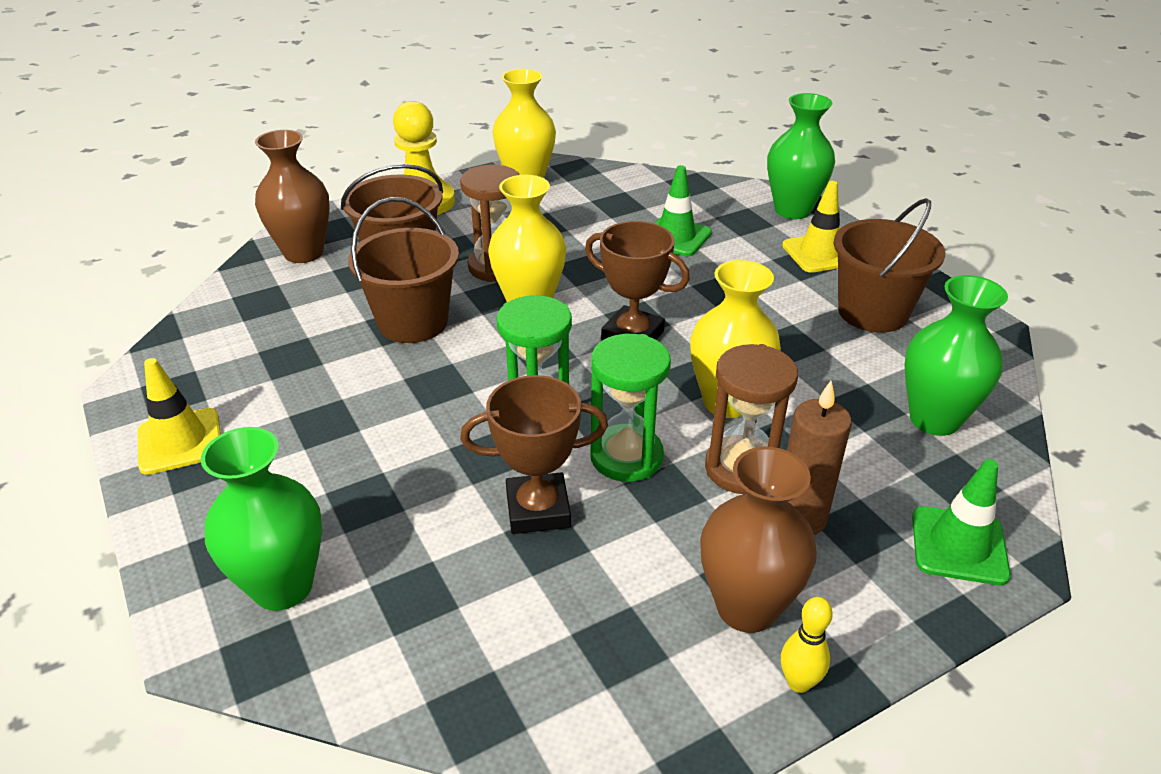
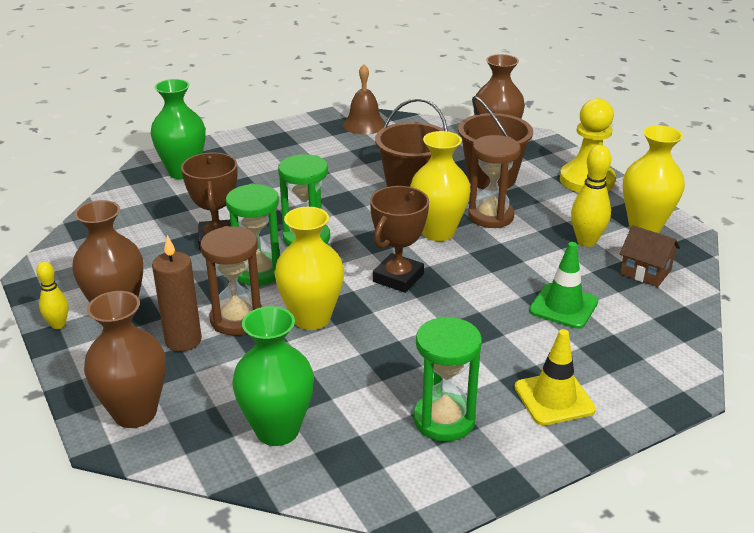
camera: 90 degrees right, 5 degrees down
(180, 441) = (296, 133): yellow traffic cone -> none
(184, 365) = (364, 124): none -> brown bell
(555, 214) = (586, 241): none -> yellow bowling pin
(612, 191) = (645, 272): none -> brown house
(792, 210) = (648, 390): green vase -> none
(872, 312) = (444, 420): brown bucket -> green hourglass
(959, 546) = (135, 413): green traffic cone -> brown vase

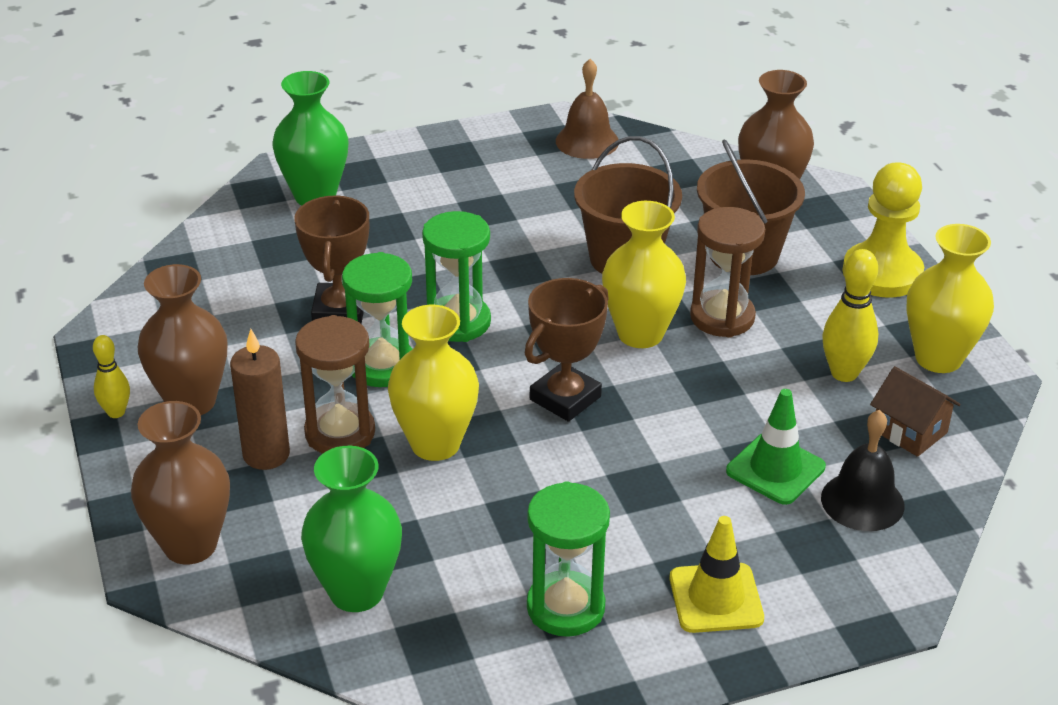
camera: 10 degrees right, 5 degrees up
(632, 320) = (862, 501): none -> black bell

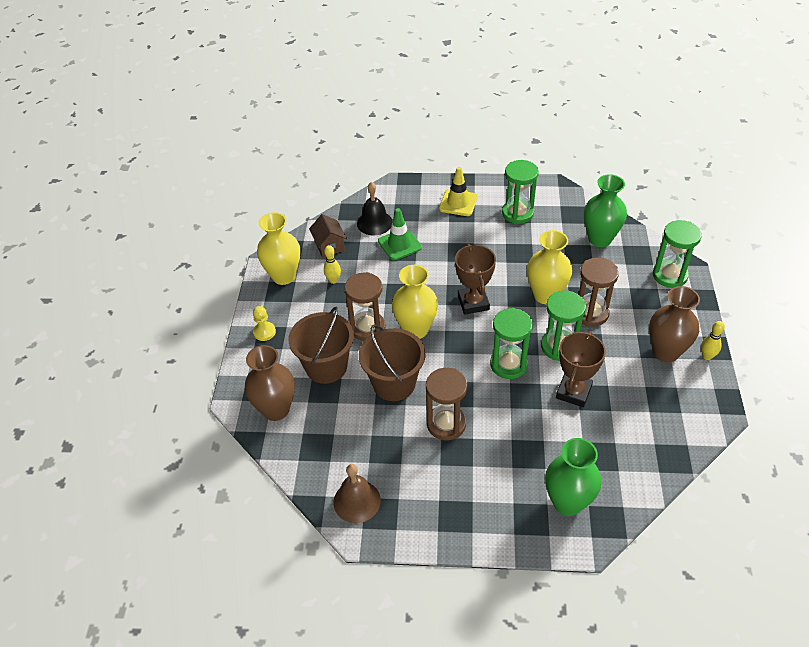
camera: 155 degrees left, 10 degrees up
(190, 545) = (670, 275): brown vase -> green hourglass
(266, 454) = (629, 311): brown candle -> none
(517, 232) = (446, 424): none -> brown hourglass
(565, 398) = (473, 303): brown trophy -> brown trophy turned 75 degrees counterclockwise
(844, 373) = (333, 280): yellow bowling pin -> yellow bowling pin, size x0.63
(882, 273) = (264, 332): yellow pawn -> yellow pawn, size x0.50

